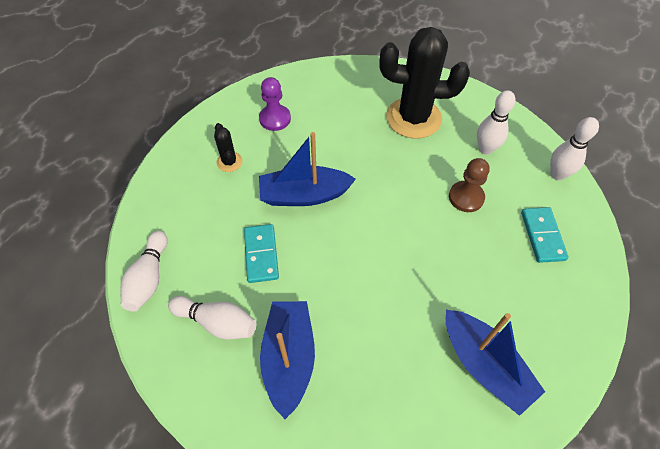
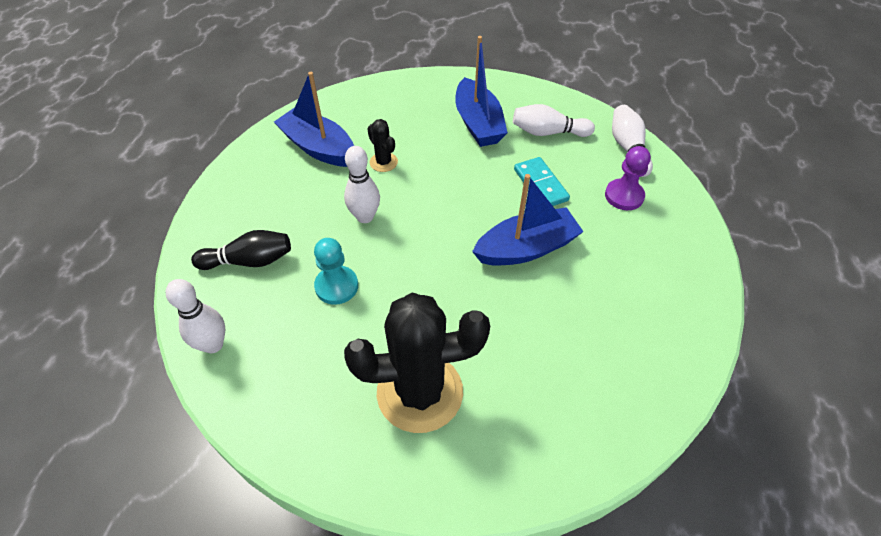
camera: 165 degrees right, 5 degrees down
(229, 162) = (634, 267): black cactus -> black cactus (383, 162)
(275, 119) = (617, 342): purple pawn -> purple pawn (624, 196)
(466, 197) = (336, 286): brown pawn -> turquoise pawn
(485, 149) = (310, 362): white bowling pin -> white bowling pin (365, 217)
(542, 236) = (249, 261): turquoise domino -> black bowling pin

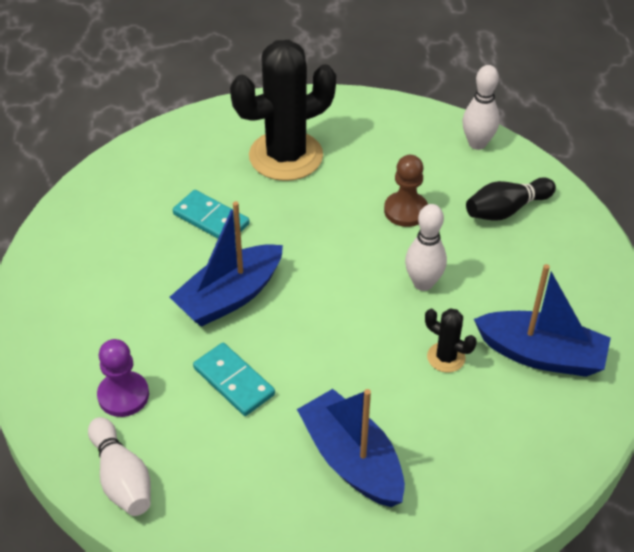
camera: 160 degrees right, 5 degrees down
(336, 286) = (405, 211): turquoise pawn -> brown pawn
(524, 332) = (211, 219): none -> turquoise domino
(548, 132) = (244, 474): white bowling pin -> none

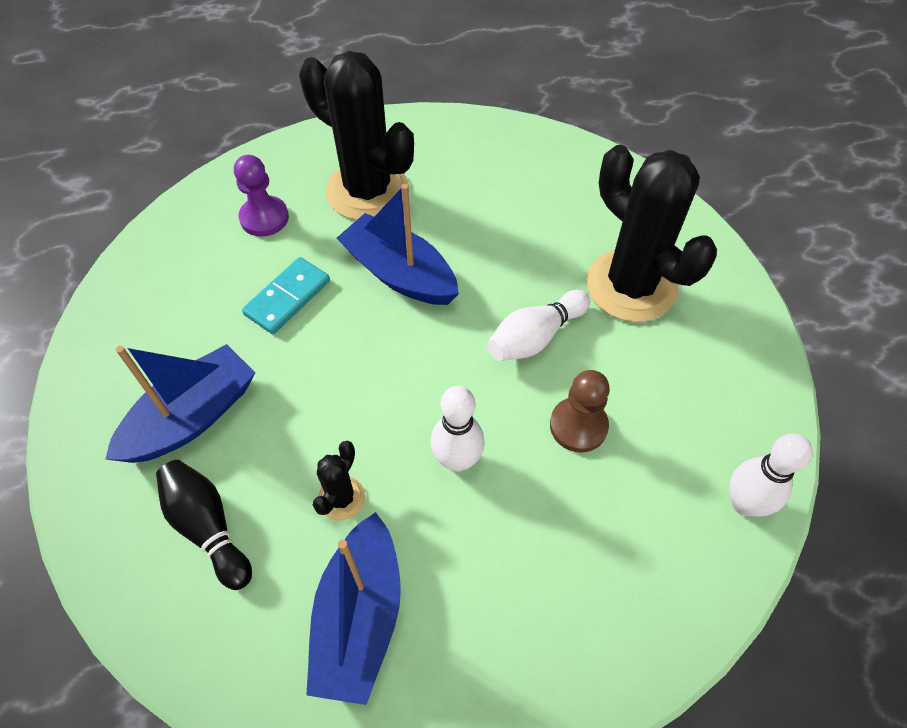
camera: 80 degrees right, 10 degrees up
(118, 309) = (367, 191): none -> black cactus
(122, 478) = (172, 237): white bowling pin -> white bowling pin (535, 337)
(211, 219) = (507, 237): turquoise domino -> none
(506, 210) = (619, 554): black bowling pin -> black bowling pin (208, 527)

